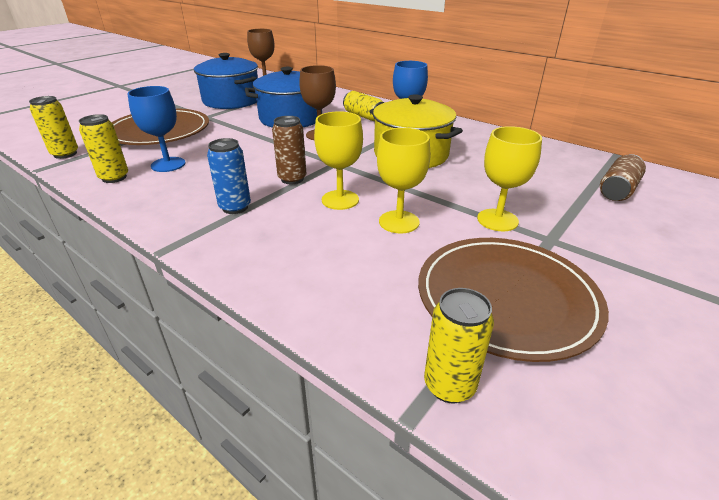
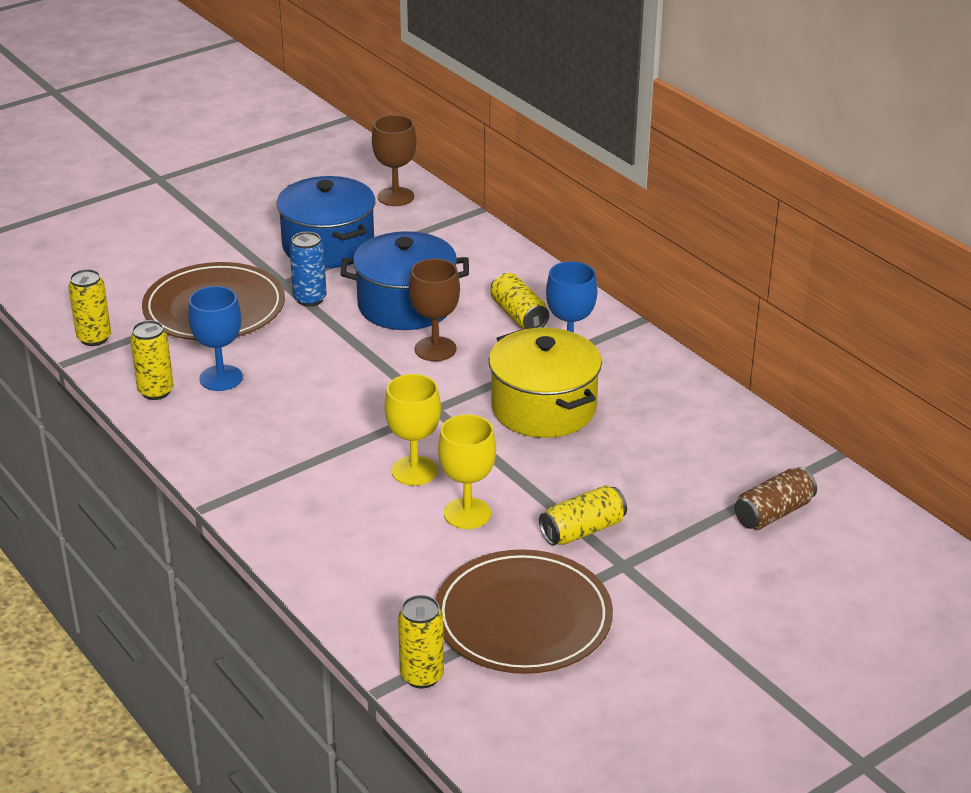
camera: 15 degrees right, 0 degrees up
(235, 207) = (290, 462): blue can -> blue can (310, 299)
(292, 179) = (369, 428): brown can -> none
(497, 220) = (582, 530): yellow goblet -> yellow can

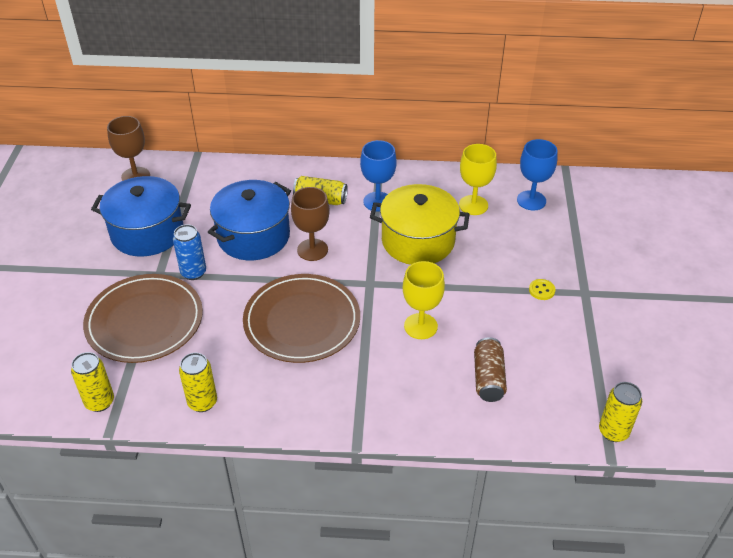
camera: 50 degrees left, 10 degrees up
(221, 378) = (227, 361): blue goblet -> blue goblet (531, 200)
(467, 513) = (483, 327): yellow goblet -> yellow goblet (473, 205)
(523, 618) = (596, 358): brown plate -> brown plate (302, 321)
(582, 530) = (541, 290): yellow can -> yellow button
(773, 513) = (591, 215): brown can -> brown can (488, 378)

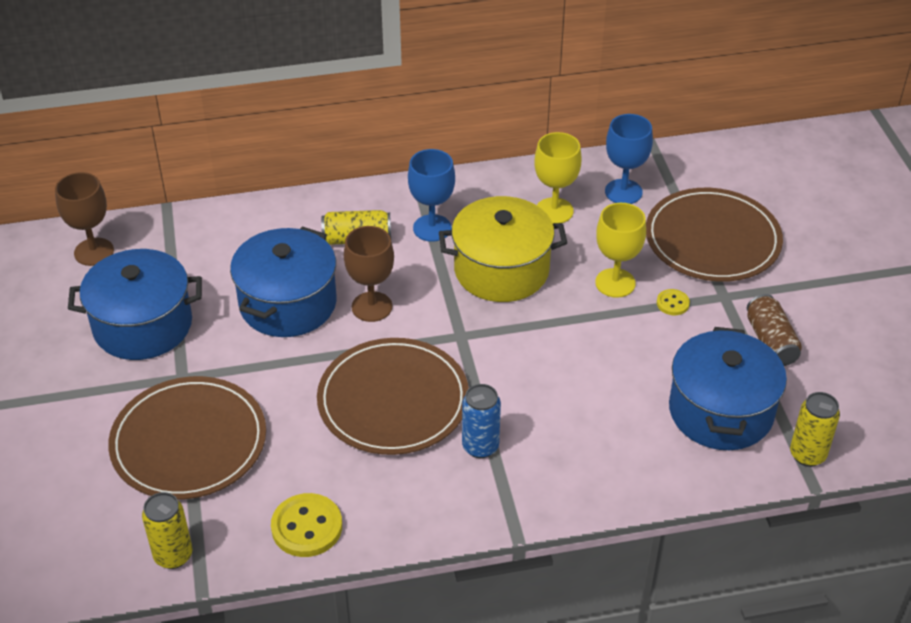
camera: 15 degrees left, 0 degrees up
(193, 272) = (227, 366): blue can -> blue can (480, 446)
(202, 402) = (307, 527): yellow can -> yellow button
(420, 326) = (542, 377): yellow goblet -> yellow goblet (615, 283)
(488, 378) = (645, 423): brown can -> brown can (770, 341)
(552, 381) = (720, 411): none -> blue pot
(589, 248) = (712, 239): none -> brown plate

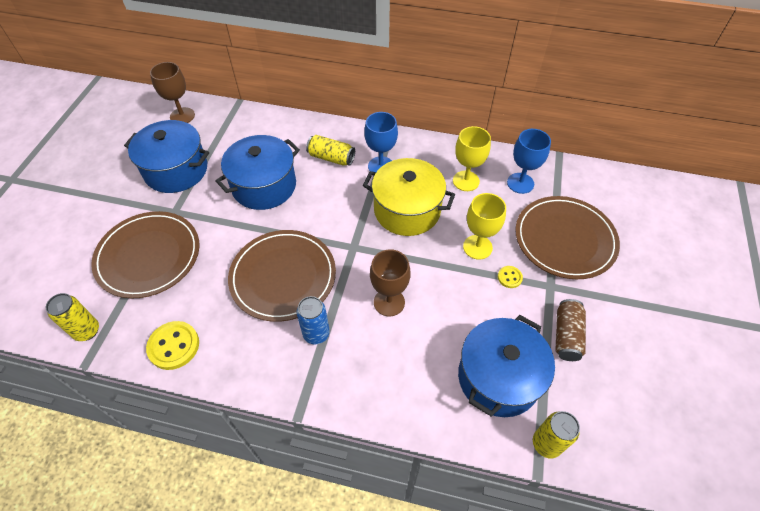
camera: 25 degrees right, 10 degrees up
(372, 307) = (311, 206): brown goblet -> brown goblet (389, 302)

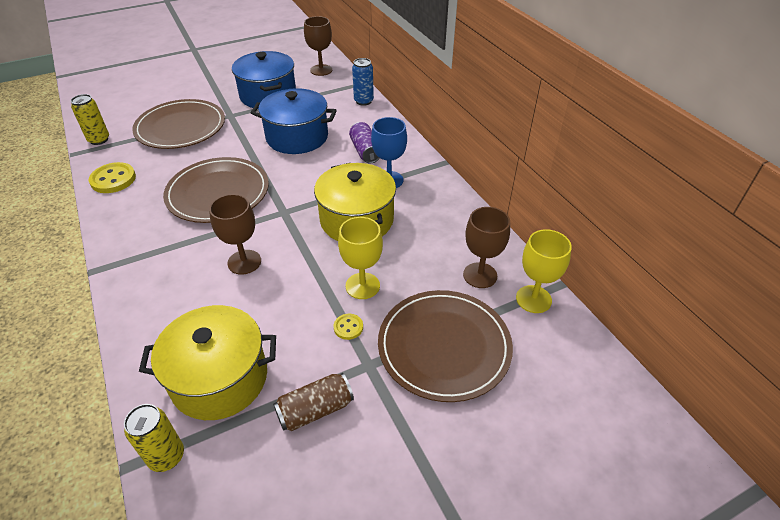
camera: 50 degrees right, 10 degrees down
(316, 334) = (177, 239): blue can -> blue can (363, 101)
(331, 158) = (365, 151): yellow can -> purple can
(466, 181) = (435, 237): yellow goblet -> yellow goblet (533, 299)
(498, 377) = (219, 378): blue pot -> yellow pot
(520, 183) = (480, 275): blue goblet -> brown goblet

